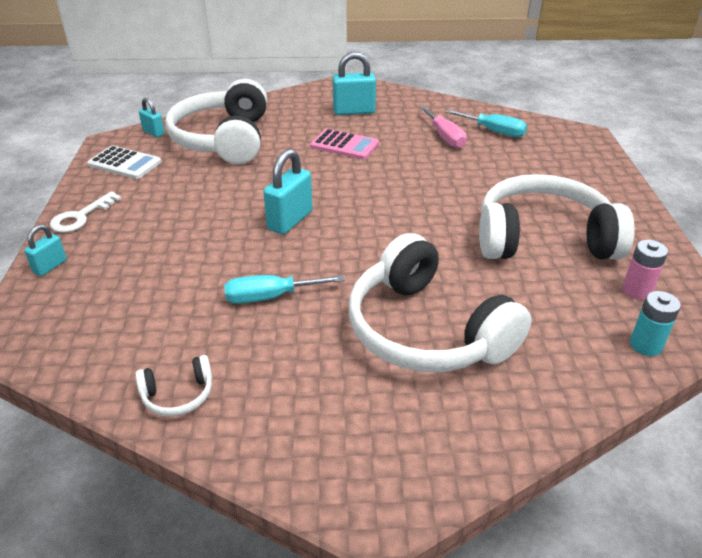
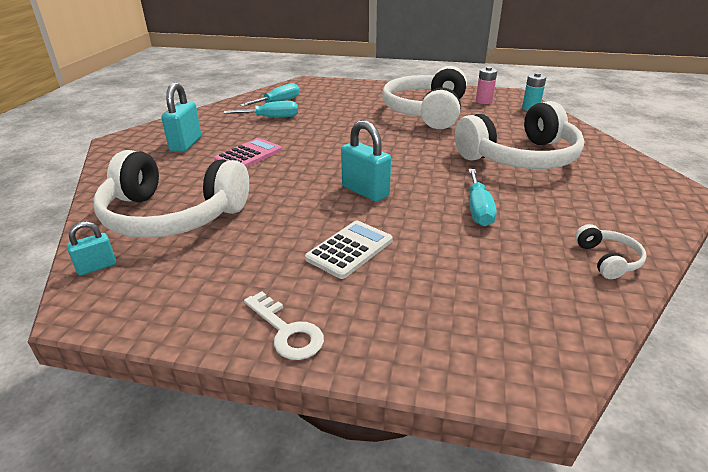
camera: 75 degrees left, 5 degrees down
(50, 266) = (398, 355): turquoise padlock -> none
(125, 163) = (165, 293): white calculator -> white calculator (349, 249)
(445, 137) = (271, 118): pink screwdriver -> turquoise screwdriver

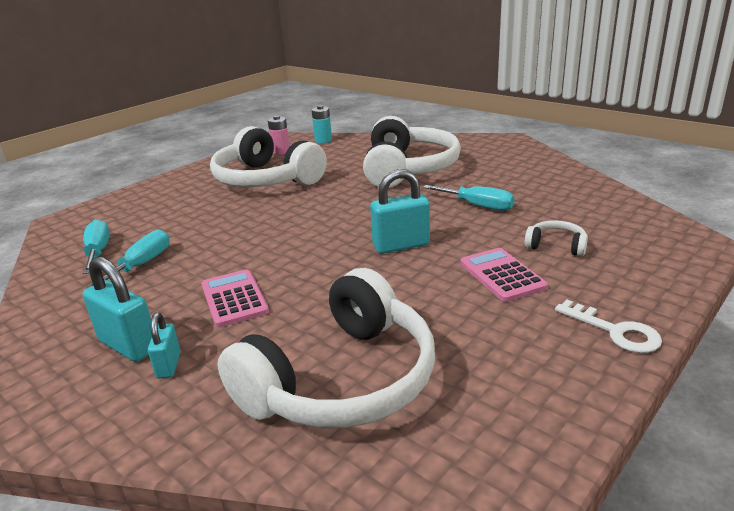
camera: 60 degrees left, 5 degrees down
(97, 267) = (428, 460): turquoise padlock -> turquoise padlock (169, 365)
(287, 331) = (615, 331): white key -> white key turned 60 degrees clockwise
(349, 249) = (502, 275): white calculator -> pink calculator
(607, 260) = (576, 185): white headphones -> white headphones (556, 246)

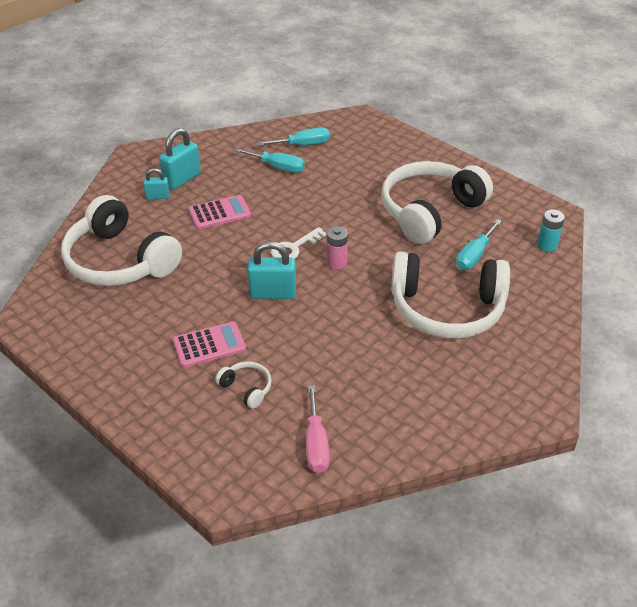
camera: 90 degrees right, 15 degrees up
(281, 152) = (509, 216): pink battery -> pink battery (336, 262)
(401, 245) = (273, 293): turquoise padlock -> turquoise padlock turned 75 degrees counterclockwise
(478, 206) = (340, 350): turquoise screwdriver -> turquoise screwdriver (474, 255)
(556, 246) = (247, 388): white headphones -> white headphones turned 75 degrees counterclockwise
(602, 208) = (316, 444): none -> pink screwdriver
(615, 331) = (119, 389): white key -> white key (294, 248)

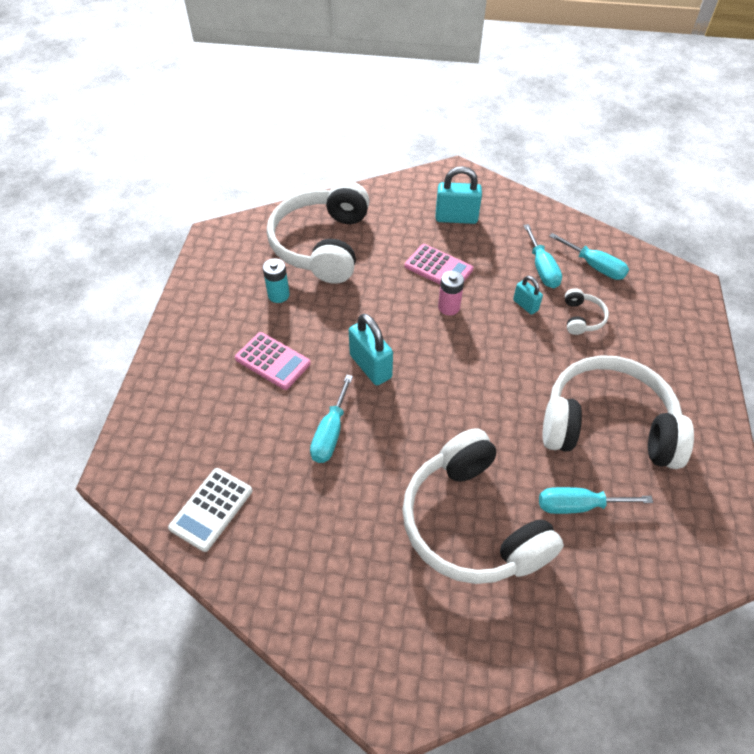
camera: 55 degrees right, 10 degrees up
(158, 196) = (419, 218): turquoise padlock -> turquoise padlock (525, 305)
(247, 388) = (242, 417): white headphones -> white headphones (582, 318)
(294, 248) = (443, 346): white key -> none
(311, 343) = (330, 433): none -> turquoise screwdriver
(316, 444) = (211, 509): pink screwdriver -> white calculator
(336, 262) = (454, 390): pink battery -> pink battery (449, 307)
(547, 245) = (668, 573): turquoise battery -> turquoise battery (278, 295)

